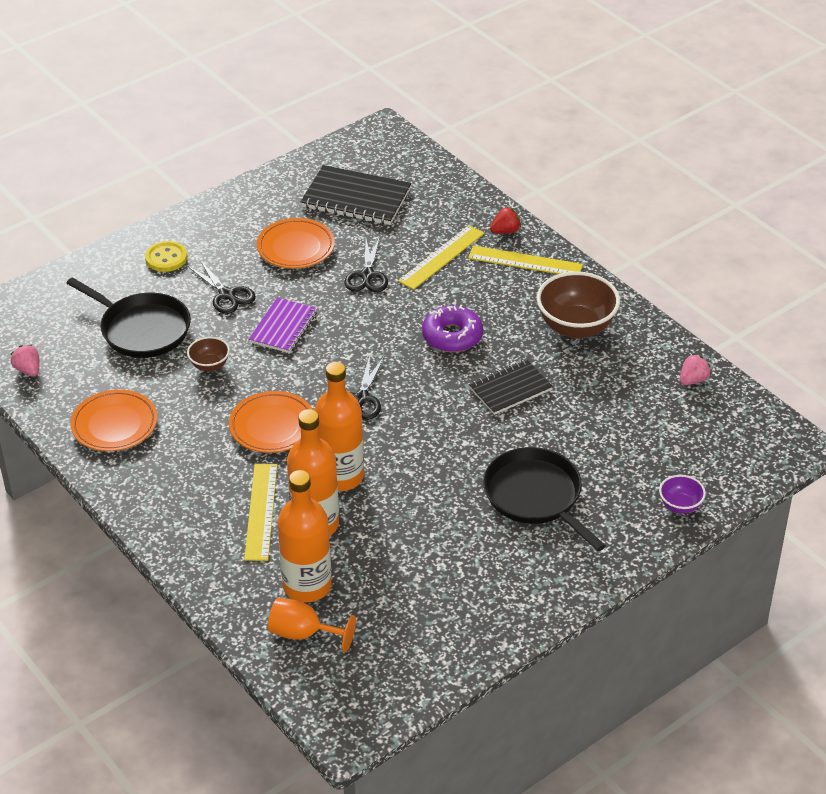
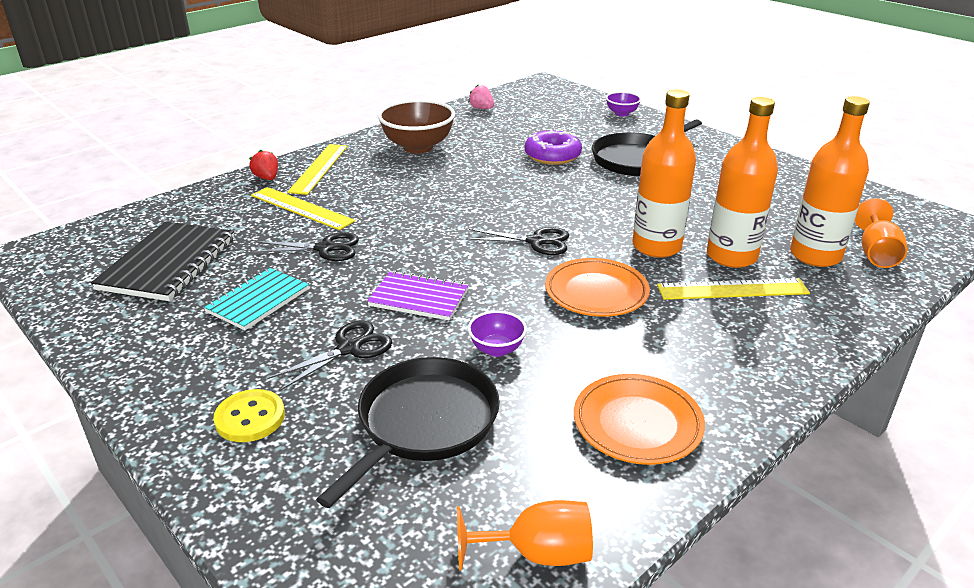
camera: 95 degrees left, 10 degrees down
(28, 370) = (537, 553): pink strawberry -> orange goblet
(210, 365) = (497, 349): brown bowl -> purple bowl
(296, 247) = (258, 300): orange plate -> turquoise notebook
(452, 336) = (432, 199): purple donut -> purple donut (552, 155)
(510, 389) = (505, 171): black notebook -> none

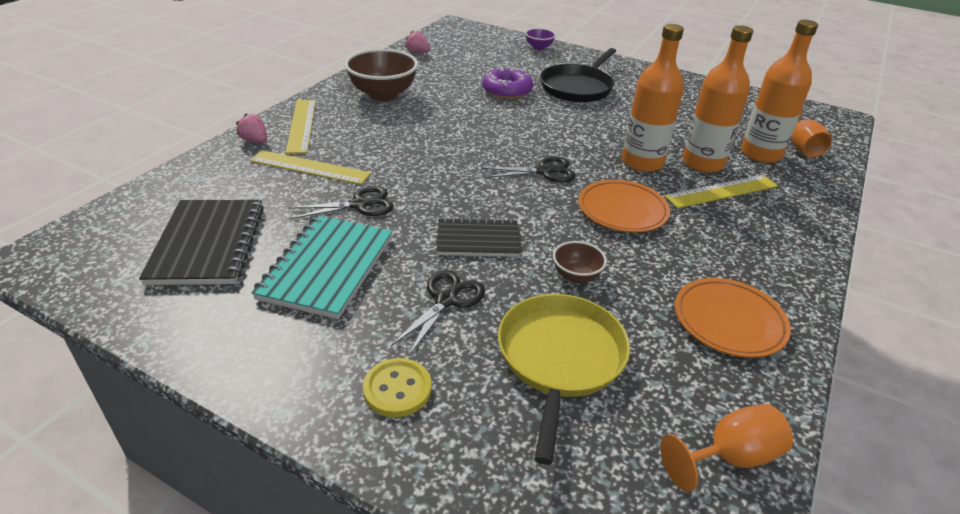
camera: 20 degrees left, 5 degrees up
(258, 300) = (327, 267): turquoise notebook -> turquoise notebook, size x1.52
(267, 178) = (255, 141): red strawberry -> pink strawberry
(418, 298) = (478, 240): purple notebook -> black notebook
(424, 423) = (560, 358): black pan -> yellow pan
(497, 349) = (576, 276): purple bowl -> brown bowl

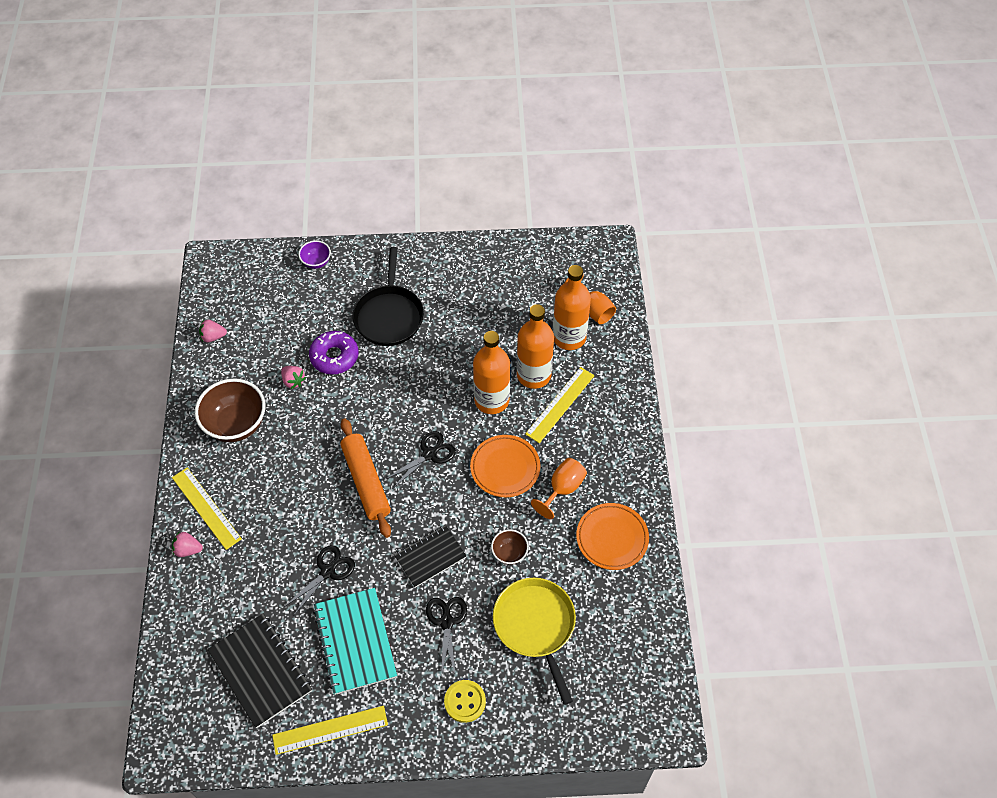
camera: 30 degrees left, 20 degrees up
(310, 167) = (258, 553): yellow ruler -> yellow ruler (330, 730)
(457, 91) = (293, 381): none -> pink strawberry
(462, 164) = (366, 481): none -> orange rolling pin
(730, 457) = (647, 637): orange goblet -> orange goblet (562, 489)

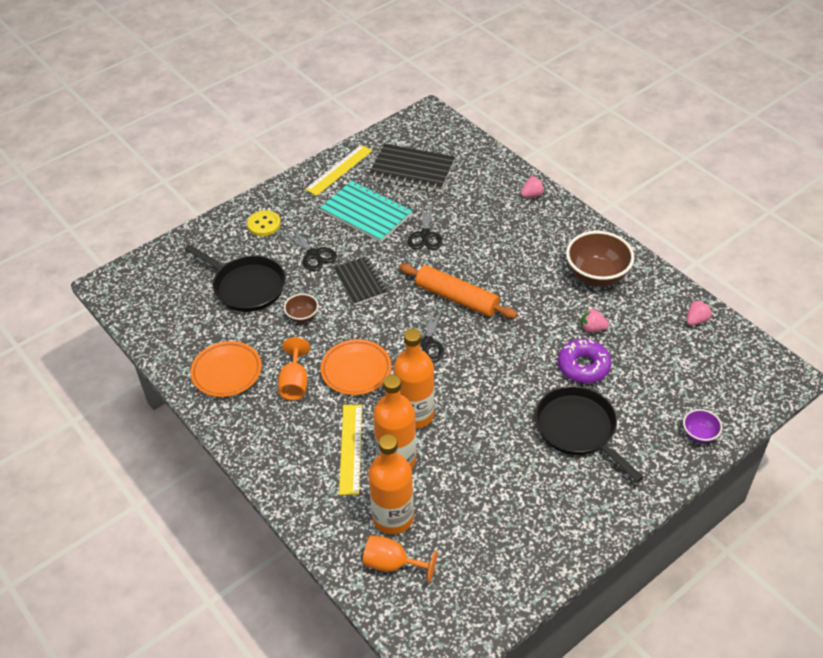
camera: 145 degrees right, 10 degrees down
(206, 508) = (550, 220): yellow ruler -> none
(430, 557) = (360, 282): black notebook -> black notebook turned 45 degrees counterclockwise
(535, 626) = (246, 286): yellow pan -> black pan

